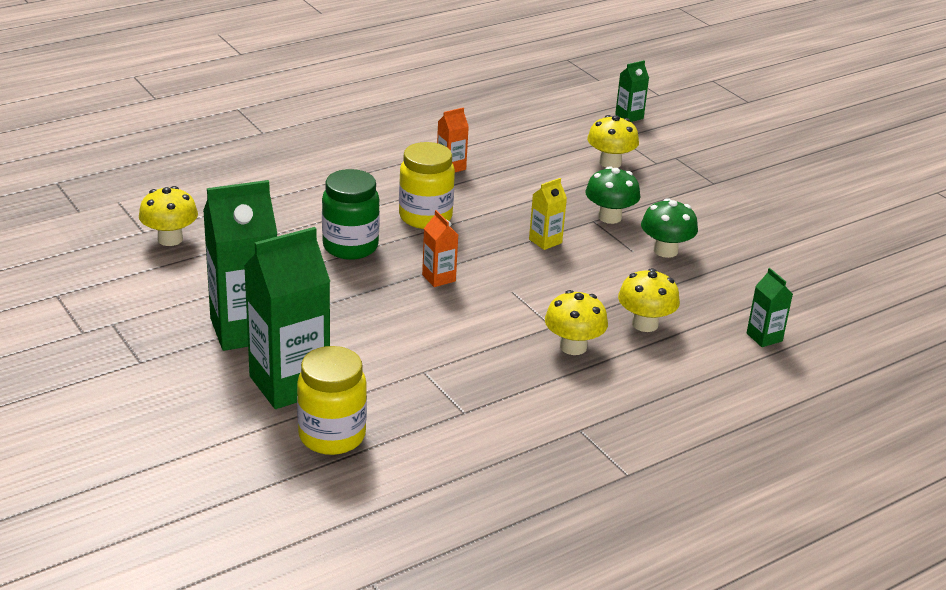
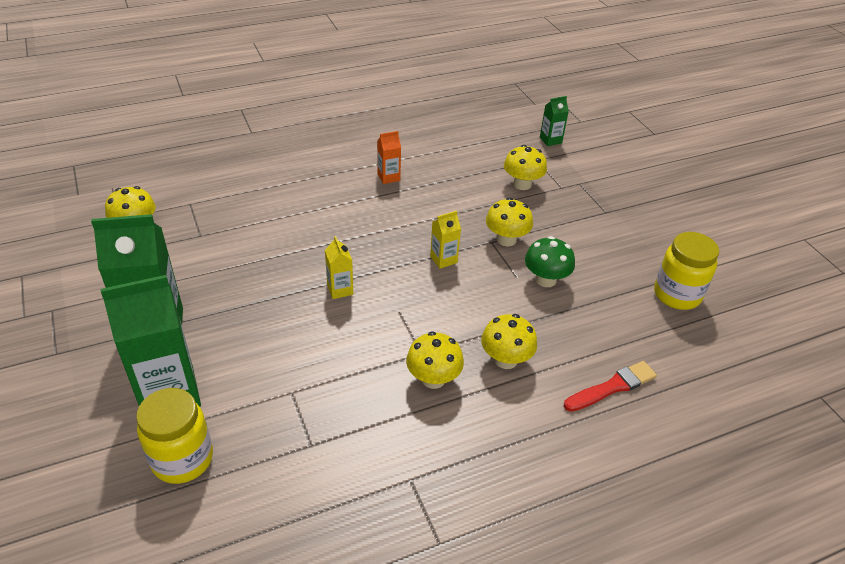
camera: 10 degrees right, 10 degrees up
(350, 247) = (278, 249): green jar -> none
(425, 217) = (350, 225): yellow jar -> yellow jar (677, 295)
(438, 278) = (340, 289): orange carton -> yellow carton
(609, 217) = (506, 239): green mushroom -> yellow mushroom
(764, 337) = (612, 387): green carton -> red brush

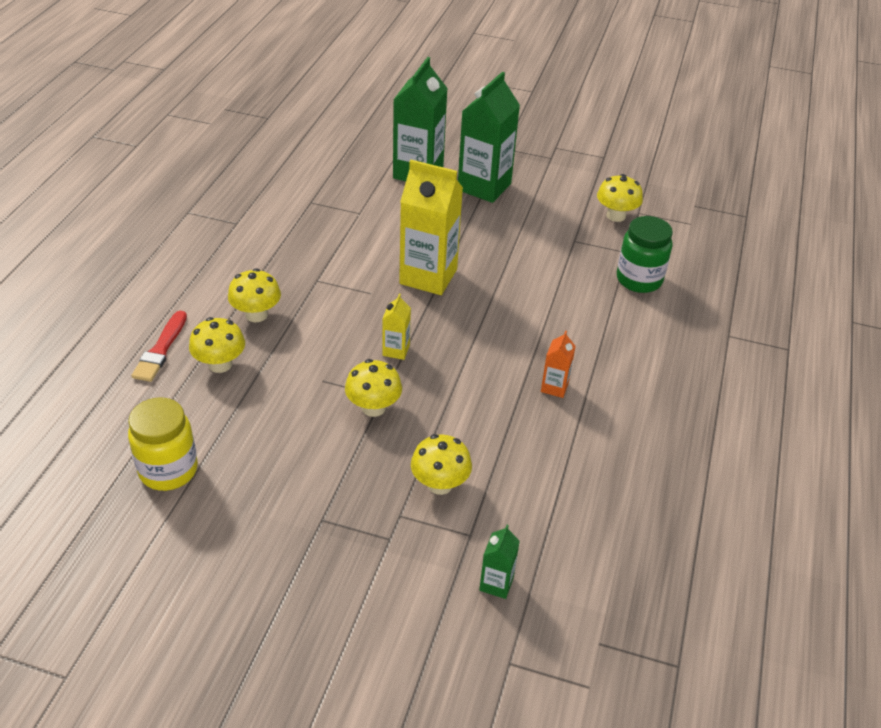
camera: 130 degrees right, 0 degrees up
(182, 459) = (362, 160): yellow jar -> none
(224, 185) = (639, 280): none -> green jar
(340, 289) = (428, 276): yellow carton -> yellow carton, size x2.16
(433, 379) = (289, 272): yellow mushroom -> yellow mushroom (220, 364)
(545, 279) = (297, 395): green mushroom -> none

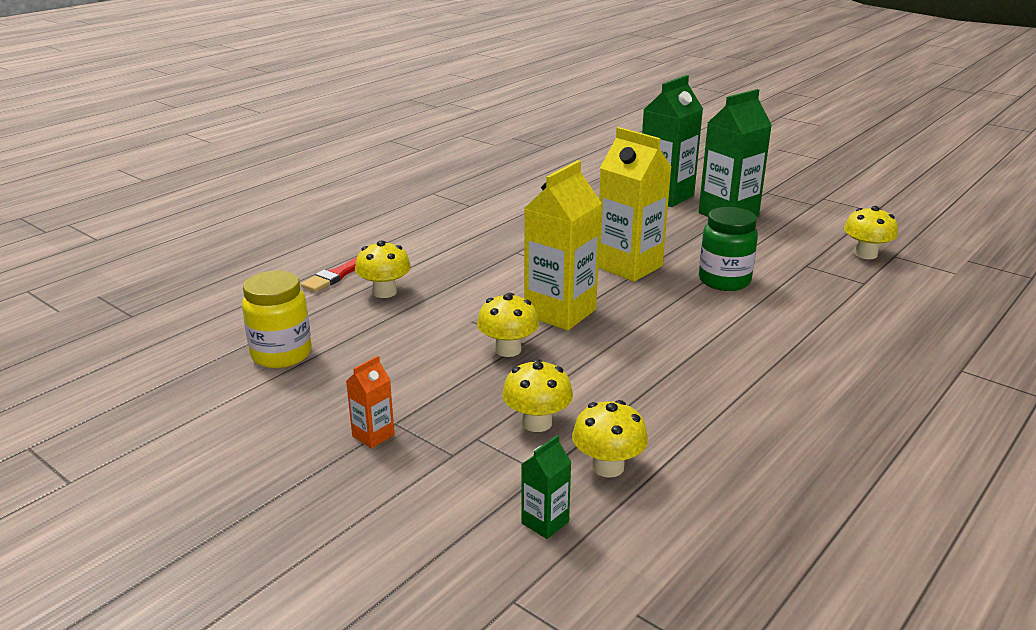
camera: 25 degrees right, 15 degrees down
(256, 314) = (443, 265): yellow mushroom -> yellow mushroom (608, 467)
(396, 350) = (560, 312): yellow carton -> yellow carton, size x2.16
(554, 387) = (716, 372): orange carton -> orange carton (373, 435)
(639, 280) = (867, 306): green jar -> green jar (724, 281)

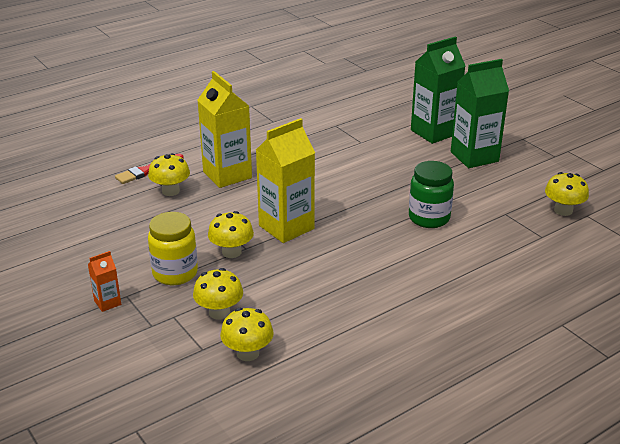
camera: 15 degrees right, 5 degrees up
(281, 354) = (77, 231): yellow jar -> yellow jar (175, 273)
(545, 522) = (184, 384): green carton -> none
(629, 267) = (362, 195): yellow carton -> yellow carton (227, 175)

